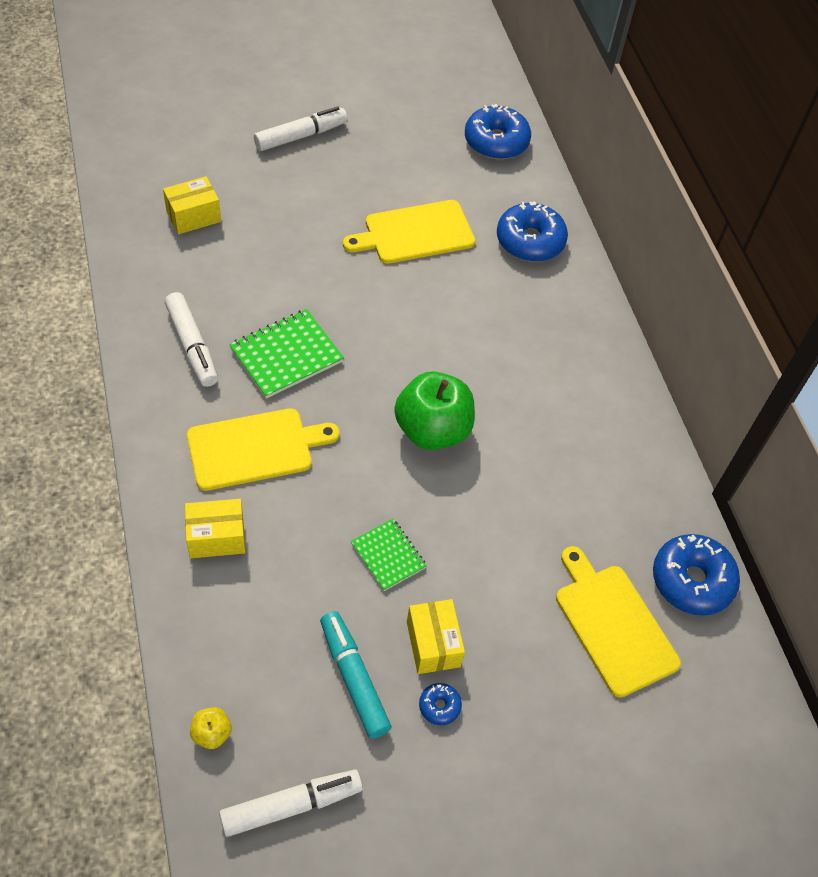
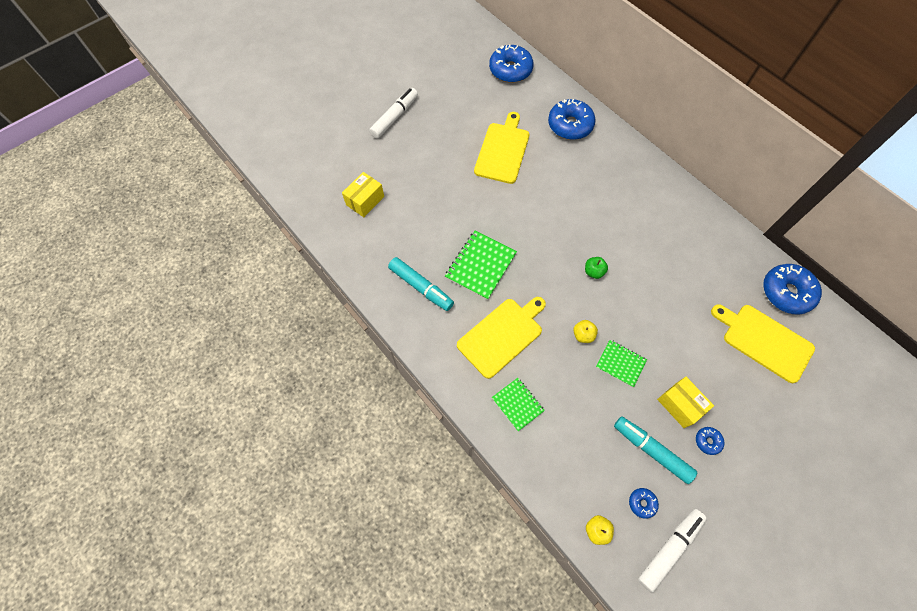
camera: 20 degrees left, 10 degrees up
(192, 345) = (421, 287): white marker -> turquoise marker
(216, 537) = (517, 404): yellow box -> green notebook
(294, 733) = (642, 503): none -> blue donut
(362, 498) = (583, 335): none -> yellow apple
(415, 233) = (502, 150): yellow cutting board -> yellow cutting board turned 150 degrees clockwise
(432, 430) = (593, 272): green apple -> green apple, size x0.43

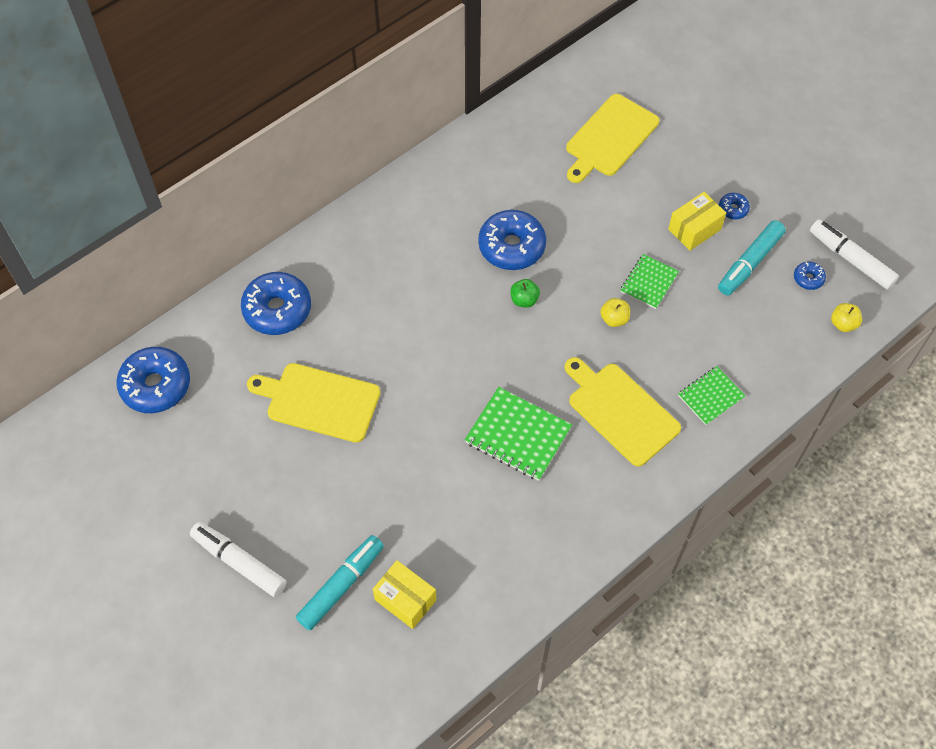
camera: 90 degrees left, 5 degrees down
(421, 287) = (553, 513): turquoise marker -> turquoise marker (341, 585)
(786, 292) = (547, 106): blue donut -> blue donut (511, 246)

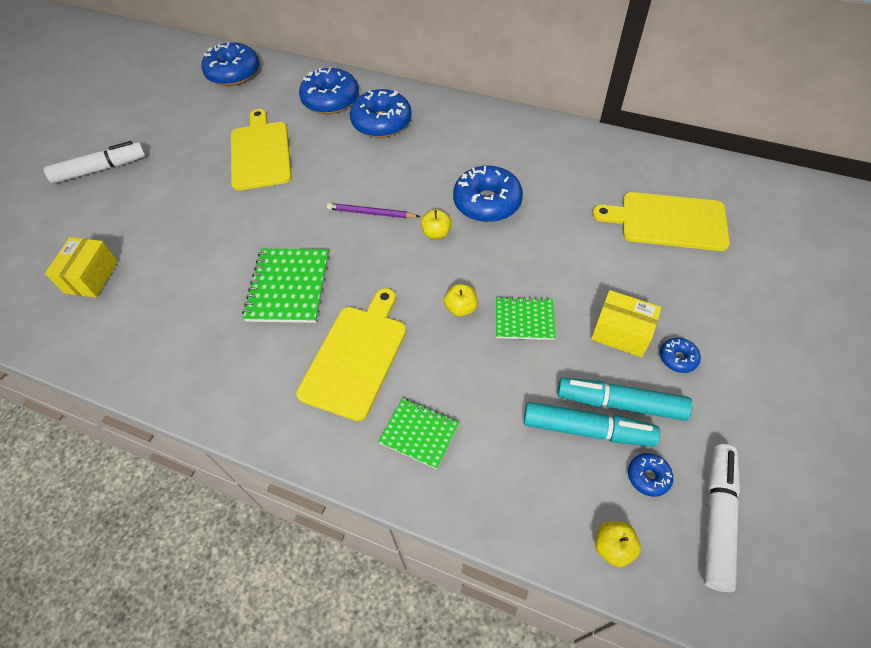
camera: 65 degrees right, 5 degrees down
(239, 562) = (100, 169): white marker -> white marker turned 60 degrees clockwise
(341, 585) = (95, 232): turquoise marker -> turquoise marker (586, 429)
(347, 280) = (381, 122): none -> blue donut
(468, 338) = (371, 213): none -> purple pencil
(524, 300) = (436, 233): green apple -> yellow apple

